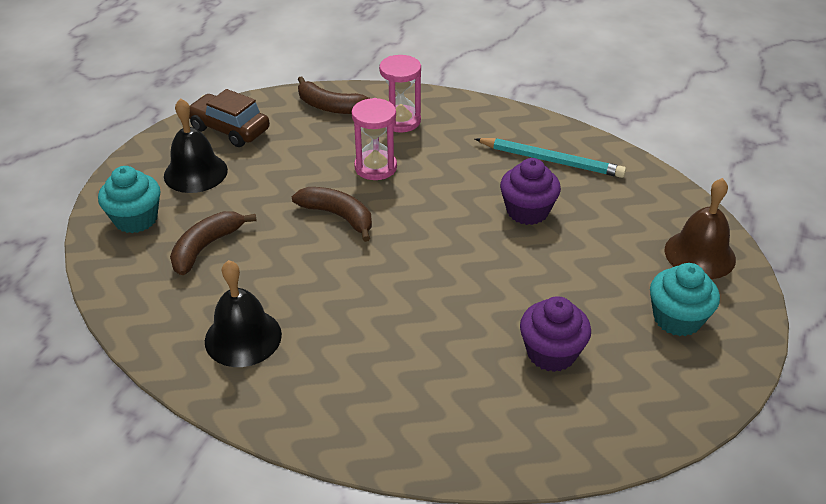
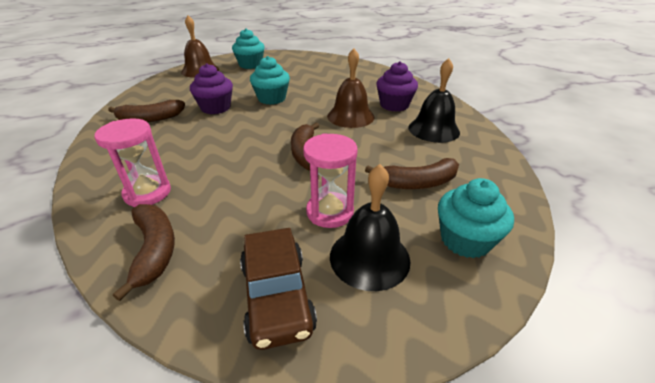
camera: 135 degrees left, 5 degrees down
(364, 297) = (350, 116): none -> brown bell
(375, 167) = (232, 170): pink hourglass -> pink hourglass (330, 212)
(500, 265) = (271, 99): none -> turquoise cupcake
(551, 160) = (150, 119): turquoise pencil -> brown banana
(551, 353) = (307, 75): purple cupcake -> purple cupcake (394, 105)

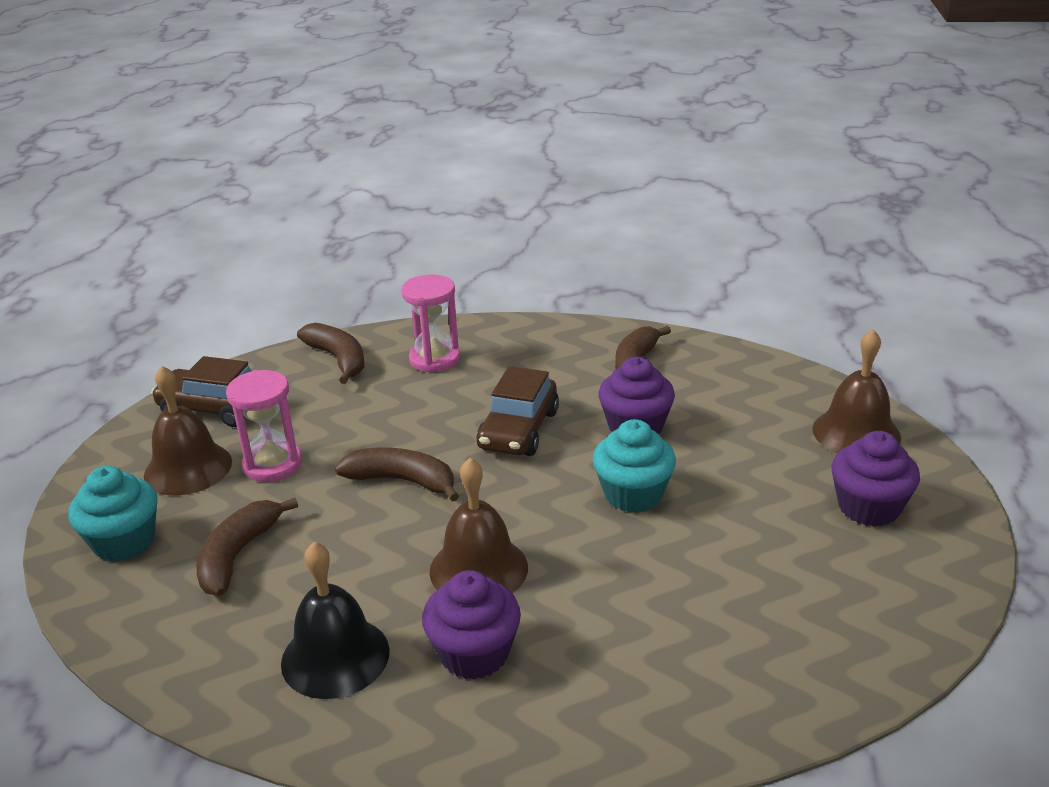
camera: 120 degrees right, 5 degrees down
(154, 250) = (338, 359): brown banana -> brown banana turned 135 degrees counterclockwise
(233, 135) = (519, 430): none -> brown car
(250, 65) = (869, 507): turquoise cupcake -> purple cupcake
(369, 257) = (188, 468): black bell -> brown bell

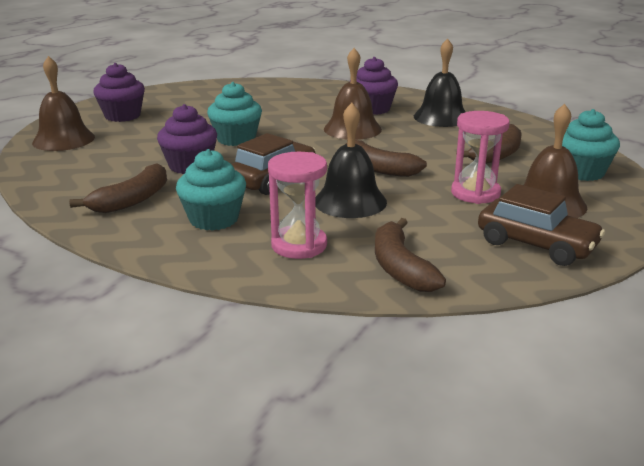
camera: 160 degrees left, 5 degrees down
(412, 418) = (350, 201): none -> black bell
(533, 366) = (214, 219): none -> turquoise cupcake

